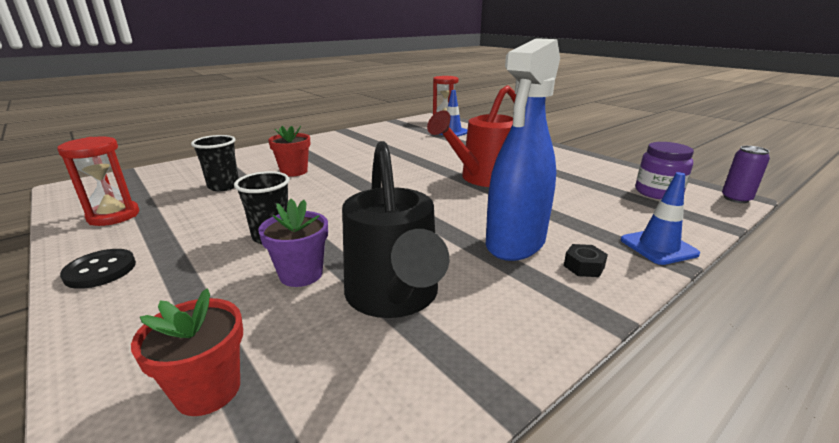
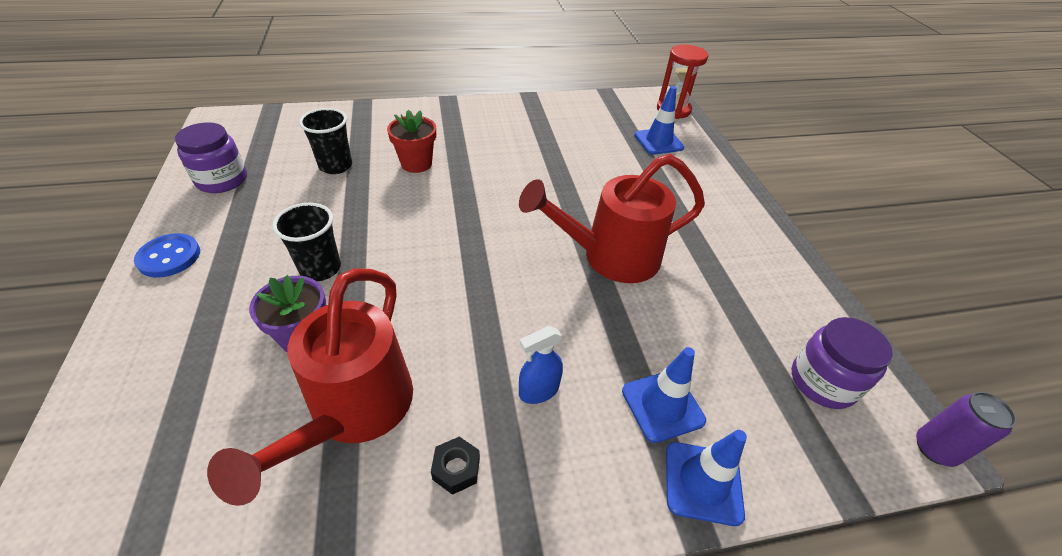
camera: 25 degrees right, 20 degrees up
(100, 270) = (169, 257): black button -> blue button
(114, 216) = (222, 180): red hourglass -> purple jar
(208, 390) = (147, 445): red flower pot -> none
(394, 297) = (353, 412): black watering can -> red watering can
(515, 243) = (538, 391): blue spray bottle -> blue spray bottle, size x0.43
(583, 266) = (576, 467): black nut -> black nut (456, 469)
(595, 225) = (662, 405): none -> blue traffic cone

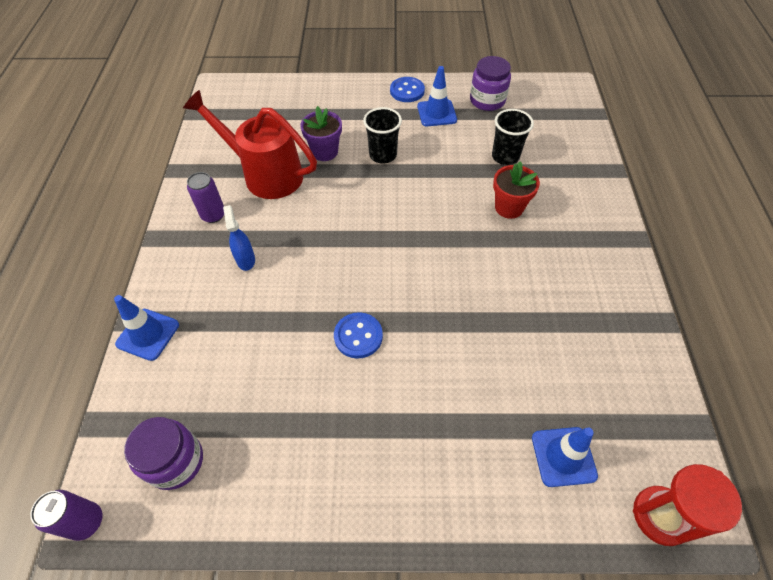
camera: 105 degrees right, 10 degrees up
(456, 469) = (213, 215): black nut -> purple can
(610, 257) = (358, 336): red watering can -> blue button
(662, 405) = (206, 329): blue traffic cone -> blue traffic cone (436, 113)

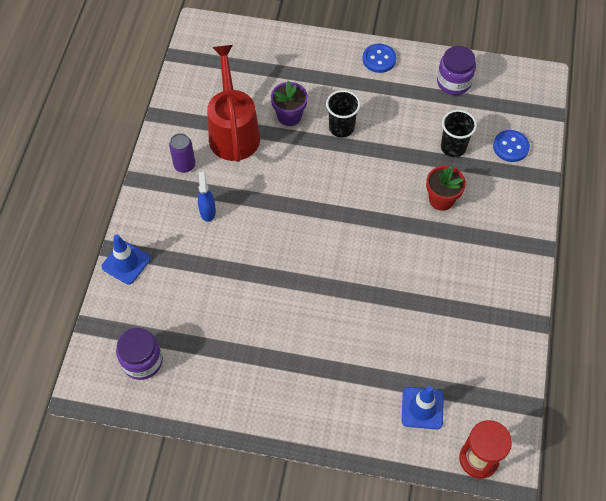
camera: 10 degrees right, 5 degrees up
(86, 521) = (80, 390): purple can -> none
(265, 174) = (233, 131): red watering can -> red watering can turned 45 degrees clockwise
(358, 336) = (289, 292): blue button -> blue button (510, 147)
(436, 113) = (401, 89): blue traffic cone -> none

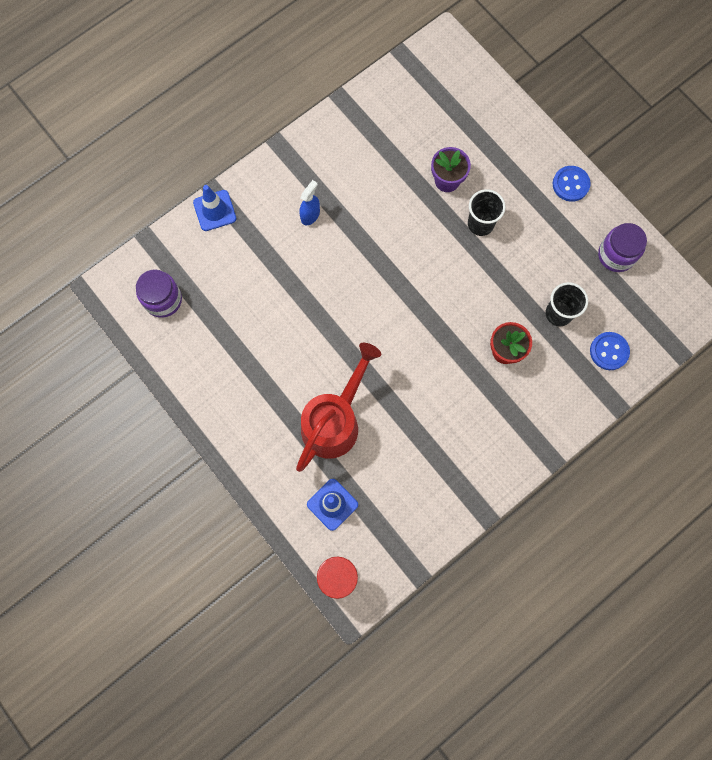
camera: 40 degrees right, 15 degrees up
(184, 165) = (326, 161): purple can -> none
(233, 131) = (390, 160): red watering can -> red watering can (335, 421)

